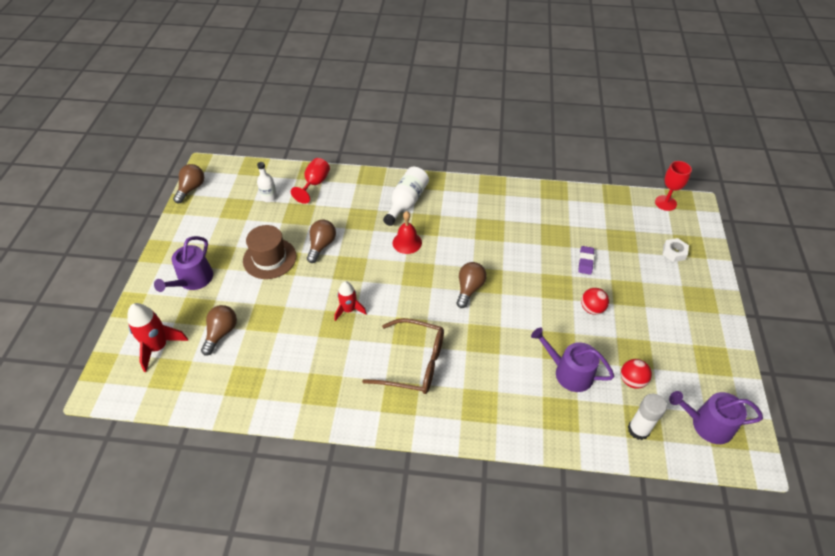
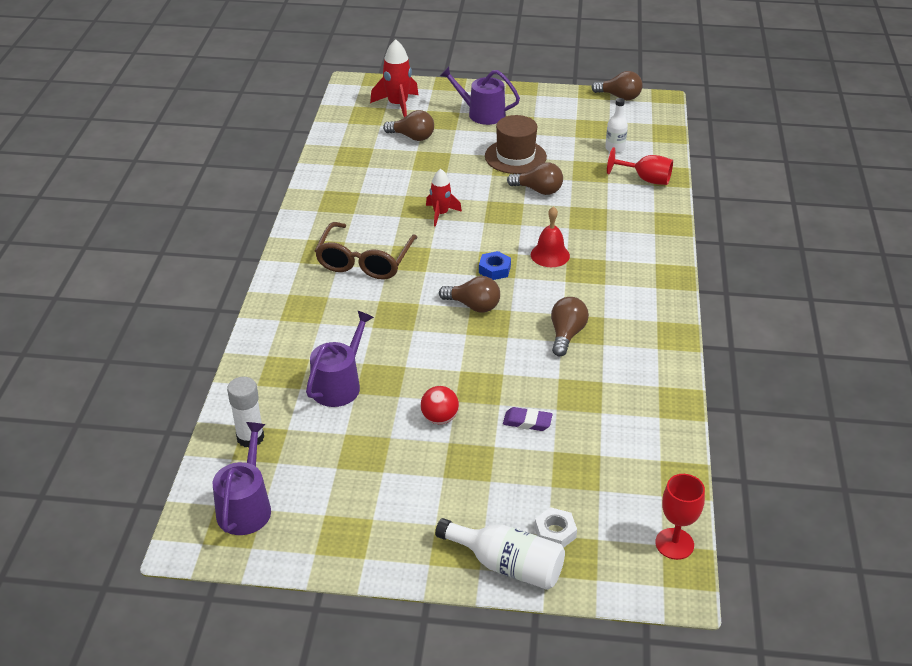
camera: 90 degrees right, 10 degrees down
(406, 202) = (624, 254): white bottle -> white bottle (507, 565)
(425, 275) = (494, 269): none -> blue nut
(497, 238) = (566, 334): none -> brown light bulb
(632, 380) = (320, 442): red ball -> none

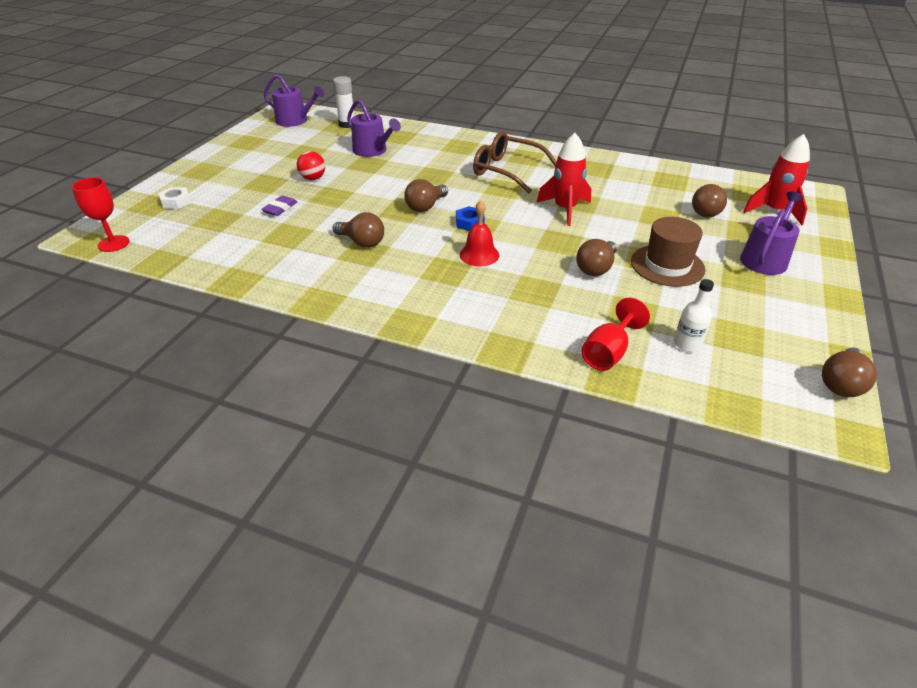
camera: 105 degrees right, 0 degrees up
(440, 214) = (565, 209): red rocket -> red rocket, size x1.52
(507, 565) = (172, 183): white bottle -> none

